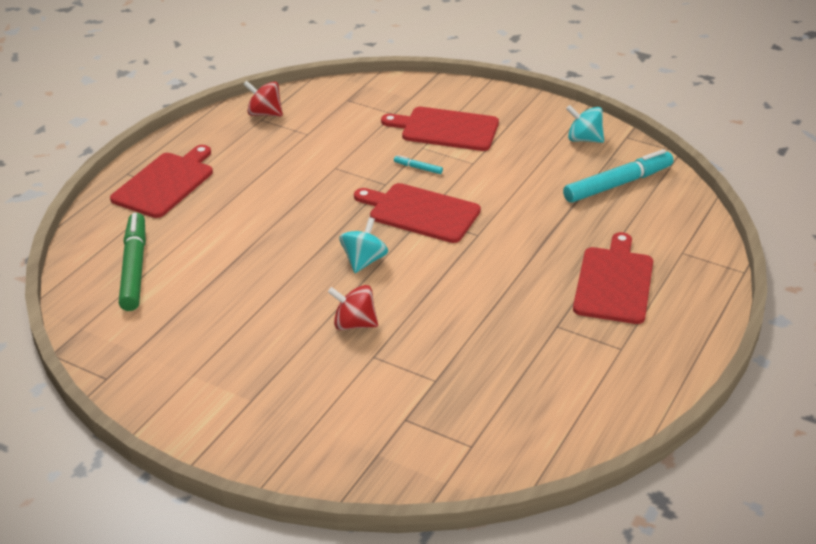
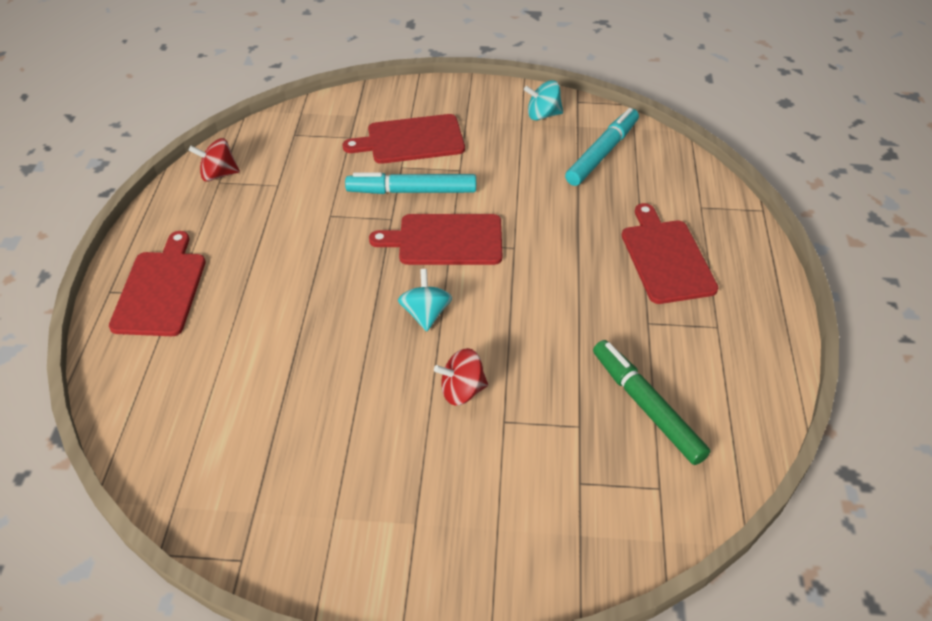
camera: 25 degrees left, 10 degrees up
(134, 268) = (189, 407): green marker -> green marker (646, 406)
(418, 168) = (412, 191): turquoise marker -> turquoise marker, size x2.42

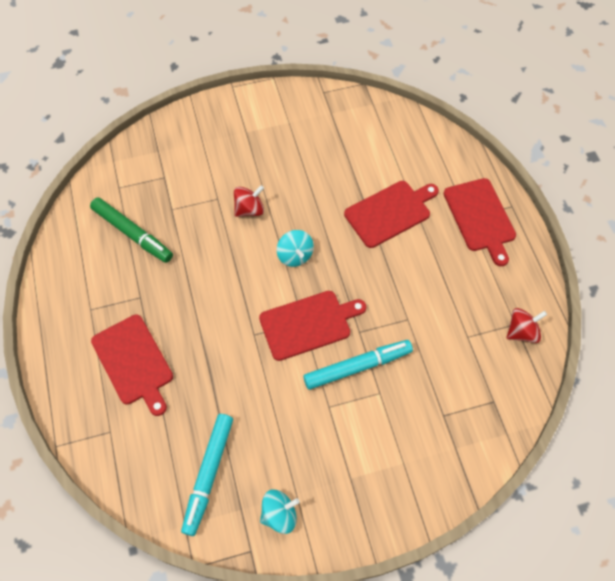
camera: 160 degrees right, 15 degrees up
(411, 140) = (387, 431): red cutting board -> red cutting board (390, 213)

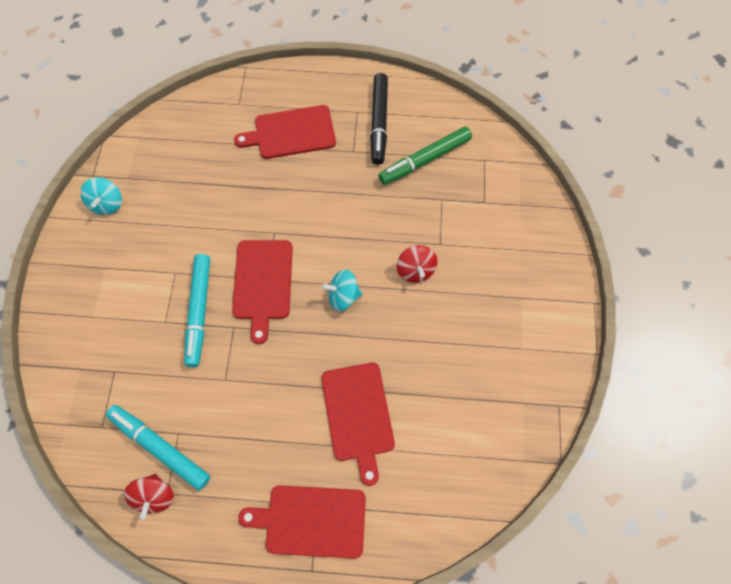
camera: 110 degrees right, 5 degrees up
(99, 285) = (379, 122): none -> black marker
(208, 474) = (167, 162): turquoise marker -> turquoise marker (160, 447)

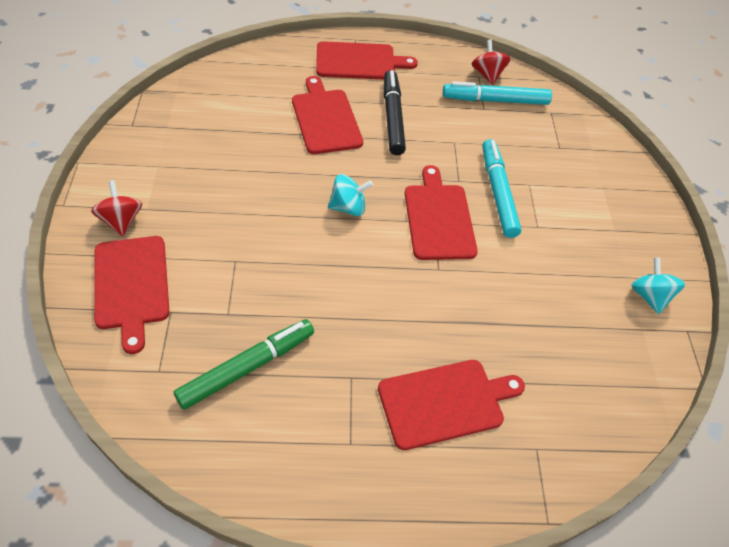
camera: 170 degrees right, 15 degrees down
(160, 447) = (495, 100): turquoise marker -> turquoise marker turned 150 degrees clockwise
(379, 122) = (315, 425): black marker -> black marker (393, 117)
(415, 270) = (267, 233): red spinning top -> red spinning top (121, 221)
(517, 224) = (131, 285): none -> red cutting board

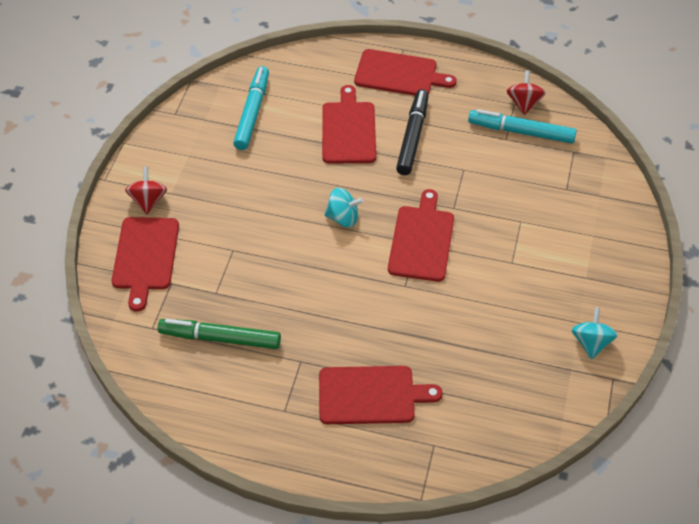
camera: 20 degrees right, 0 degrees up
(247, 368) = (220, 338): green marker -> green marker turned 150 degrees counterclockwise
(498, 192) = (487, 225): turquoise marker -> turquoise marker (252, 113)

